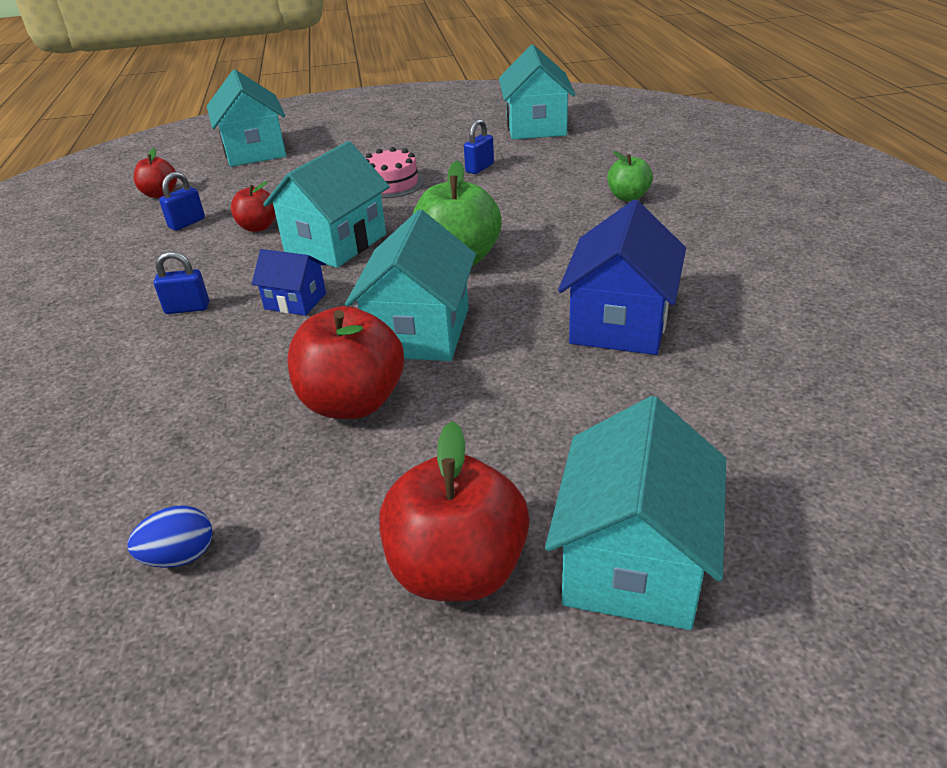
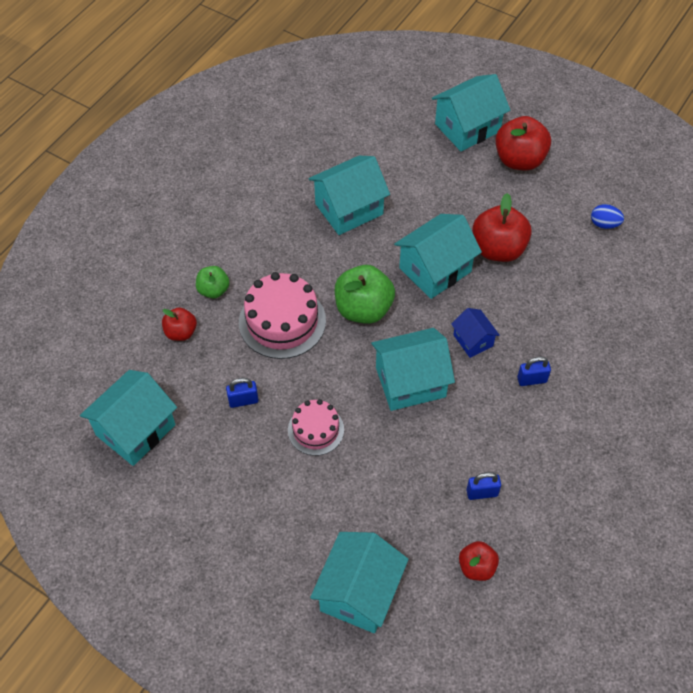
camera: 140 degrees left, 20 degrees up
(187, 308) = (532, 380): blue padlock -> blue padlock turned 45 degrees counterclockwise
(258, 227) = (440, 444): red apple -> red apple (181, 332)
(527, 213) = (282, 321): none -> pink cake
(620, 323) = (349, 209): blue house -> turquoise house

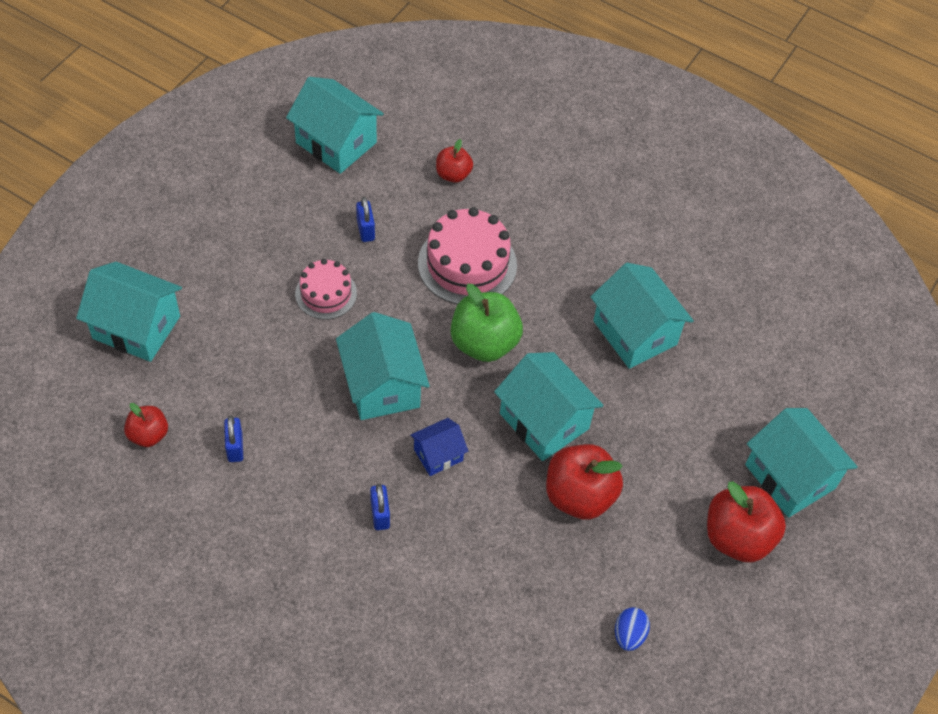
camera: 85 degrees right, 0 degrees up
(213, 290) = (509, 201): green apple -> none

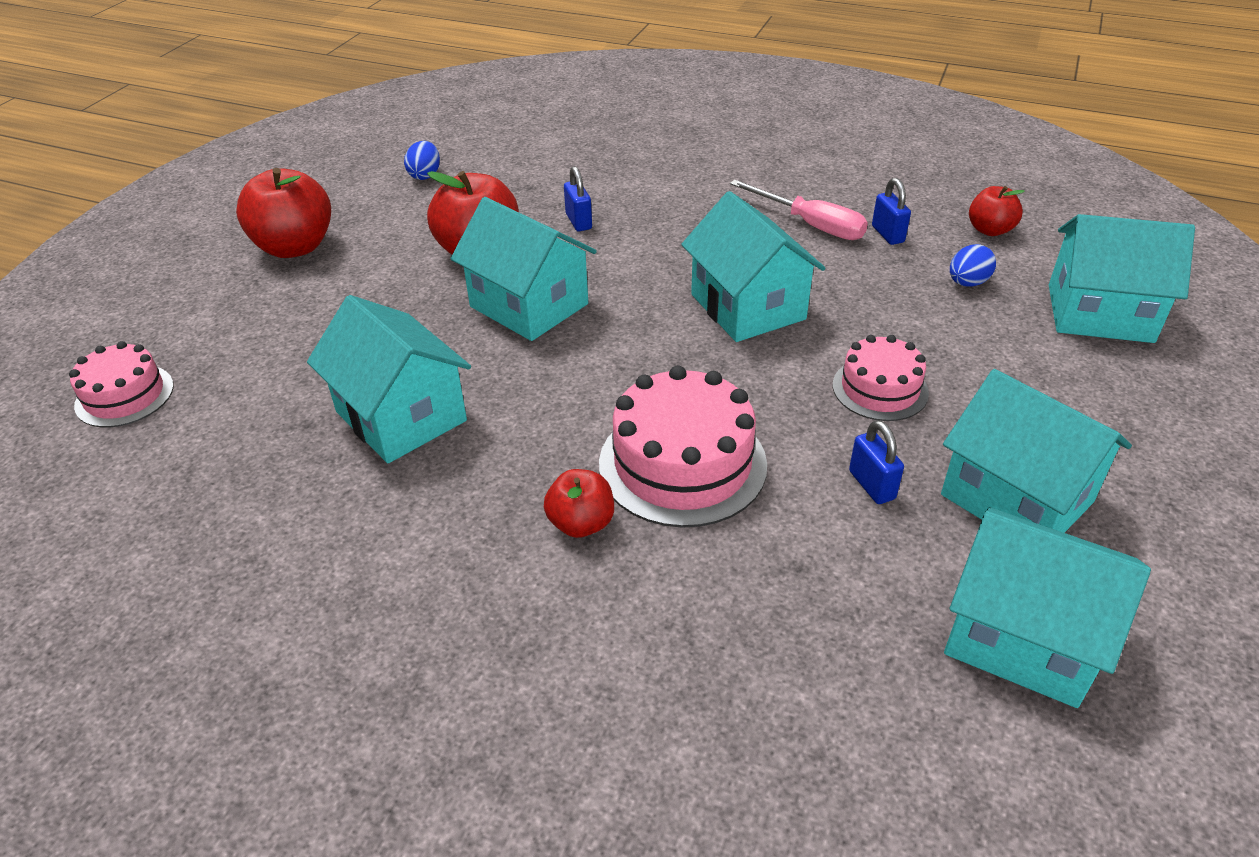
camera: 175 degrees right, 15 degrees down
(208, 377) = (967, 283): none -> blue egg
(292, 474) = (810, 225): none -> pink screwdriver
(380, 514) = (700, 211): blue padlock -> blue padlock (578, 221)
(438, 455) = (653, 260): blue house -> none
(453, 174) = (760, 615): red apple -> red apple (581, 523)
(484, 343) = (627, 369): green apple -> none
(790, 476) = (211, 302): turquoise house -> turquoise house (1016, 498)
(821, 387) = (124, 395): none -> pink cake

